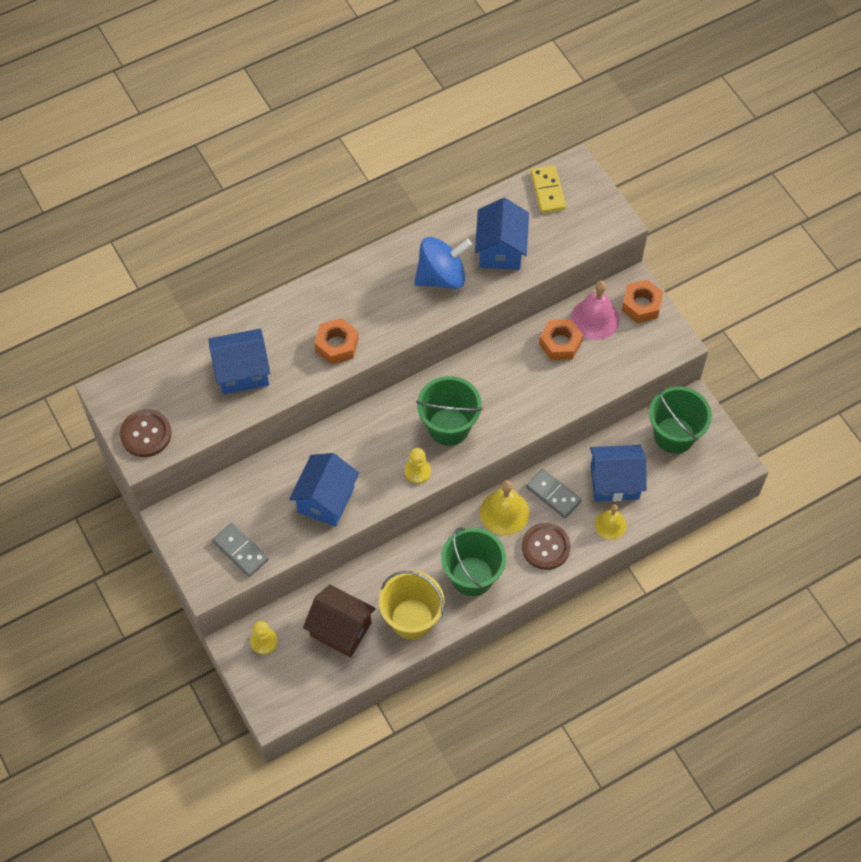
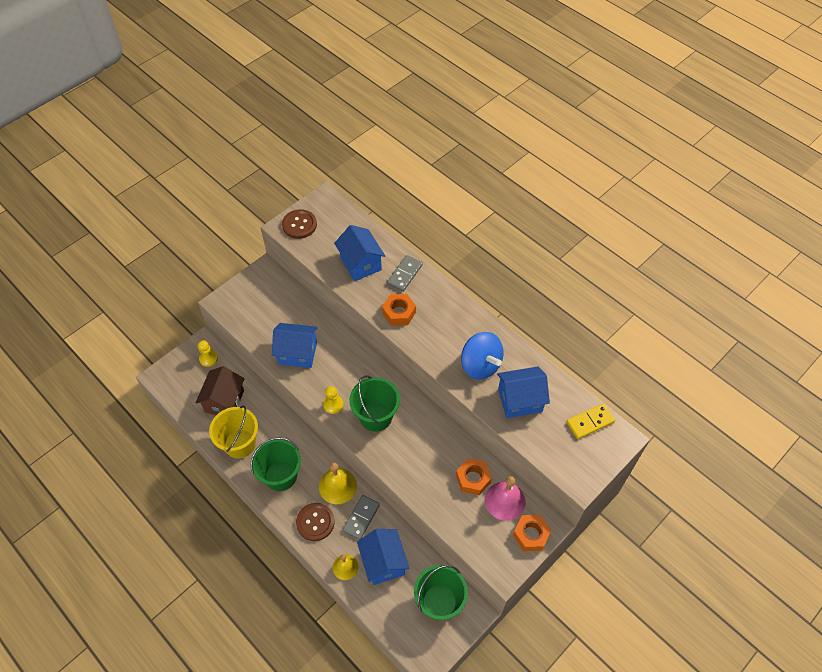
camera: 75 degrees right, 5 degrees down
(241, 550) = (249, 314): grey domino -> grey domino (405, 274)

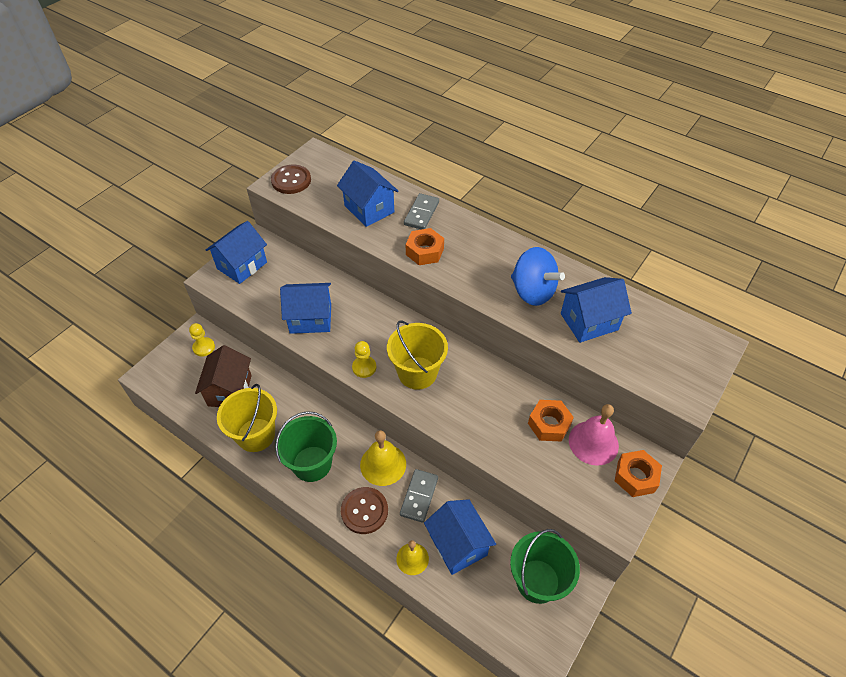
camera: 10 degrees left, 5 degrees down
(248, 293) = (242, 265): none -> blue house
(376, 416) = (417, 373): green bucket -> yellow bucket
(590, 422) = (676, 333): yellow domino -> none

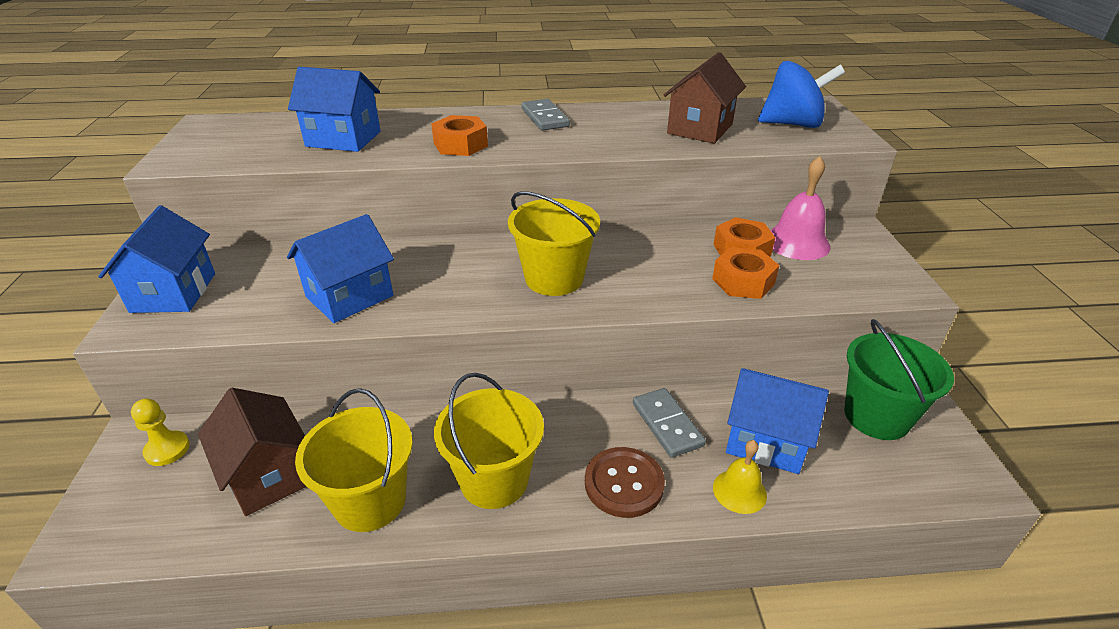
camera: 40 degrees left, 15 degrees down
(291, 180) = (195, 151): brown button -> none
(312, 463) = (494, 480): green bucket -> yellow bucket
(364, 367) = (482, 305): yellow pawn -> none
(383, 464) = (587, 421): yellow bell -> none
(421, 213) = (416, 122): grey domino -> grey domino (545, 118)
(532, 292) = (618, 130): blue spinning top -> blue spinning top (792, 124)
(589, 322) = (700, 129): blue house -> brown house
(635, 477) = (864, 246): orange nut -> orange nut (743, 281)

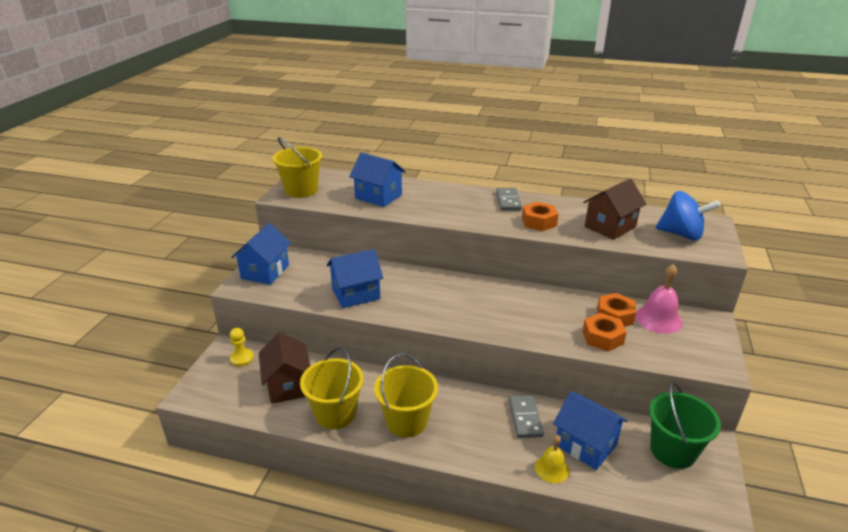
camera: 20 degrees right, 5 degrees down
(460, 145) = (446, 212): orange nut -> orange nut (539, 222)
(554, 278) = (479, 309): yellow bucket -> yellow bucket (301, 190)
(624, 483) = (481, 444): brown button -> none

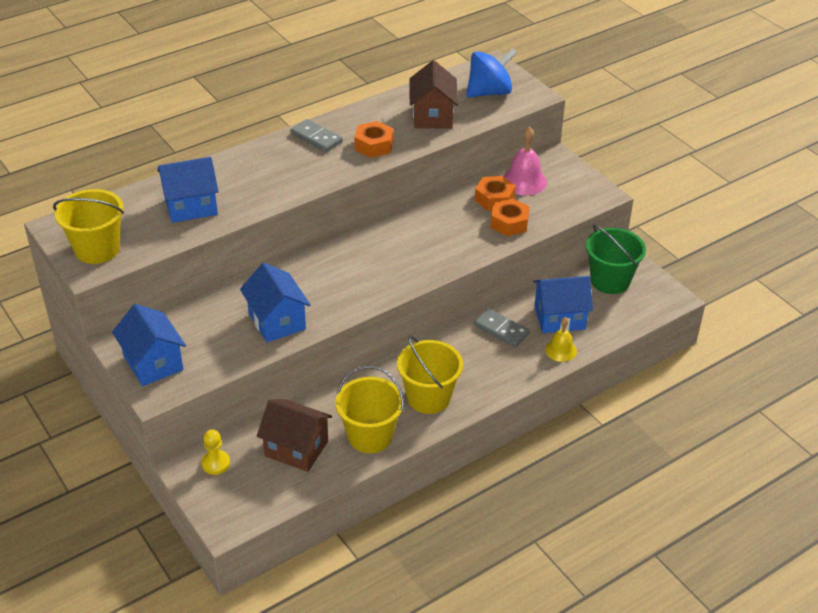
camera: 50 degrees left, 10 degrees up
(356, 294) = (277, 321): blue house -> blue house turned 45 degrees counterclockwise

